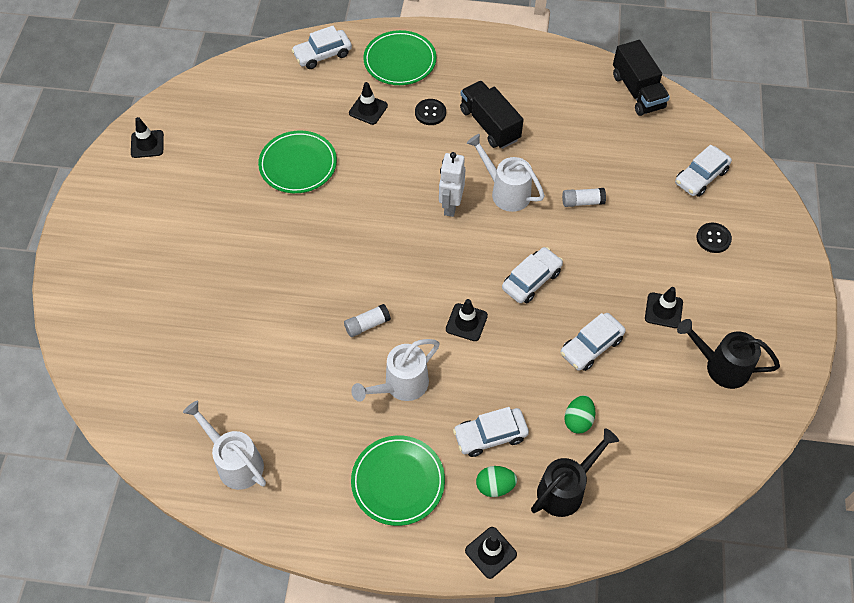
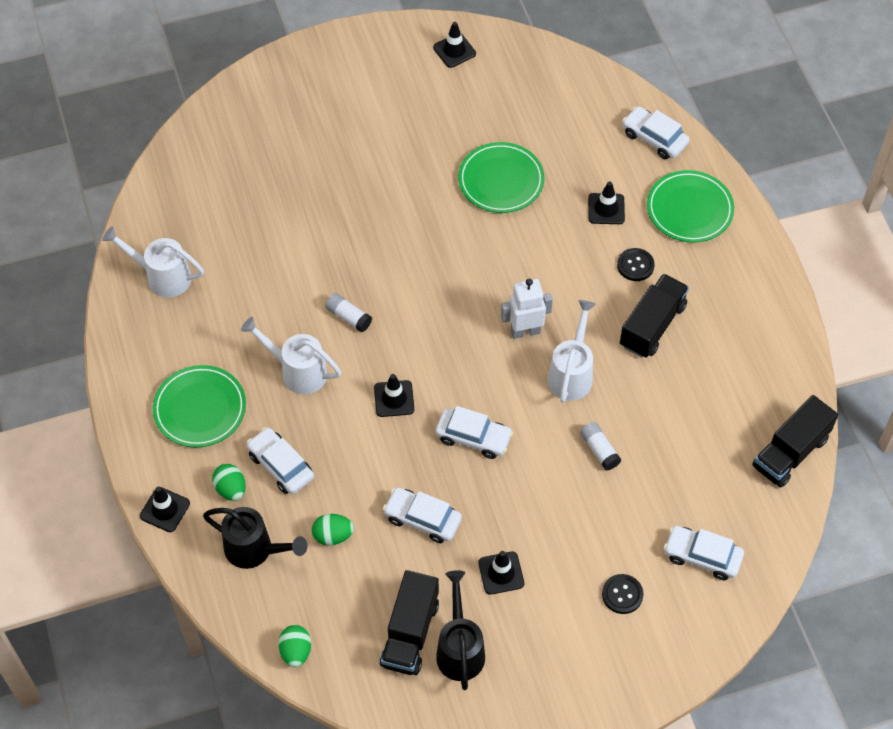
camera: 65 degrees right, 0 degrees up
(235, 462) = (162, 277): white watering can -> white watering can turned 90 degrees counterclockwise
(679, 493) = (296, 651): none -> green egg
(693, 397) = (410, 633): none -> black truck

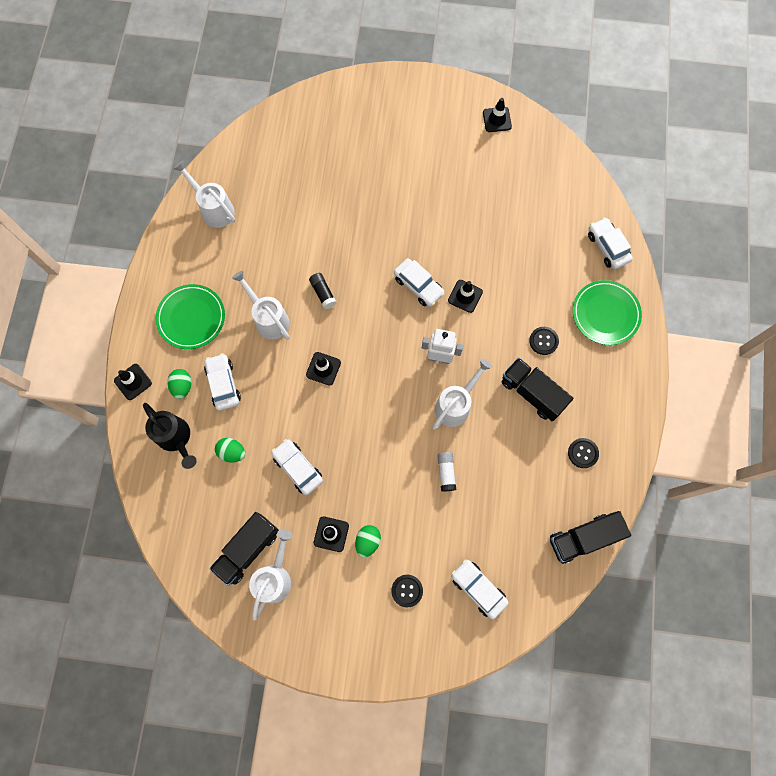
camera: 25 degrees right, 15 degrees up
(296, 651) = (166, 526): green egg -> green egg (368, 541)
(348, 317) = (323, 293): white glue stick -> black glue stick
(460, 649) = (275, 577): black watering can -> white watering can
(473, 437) = (363, 422): white car -> white car (418, 286)
(501, 180) = (480, 234): green plate -> none
(606, 209) = (544, 288): black traffic cone -> black traffic cone (465, 296)
(652, 325) = (532, 393): black truck -> black truck turned 105 degrees counterclockwise
(742, 365) = (583, 453): none -> black button

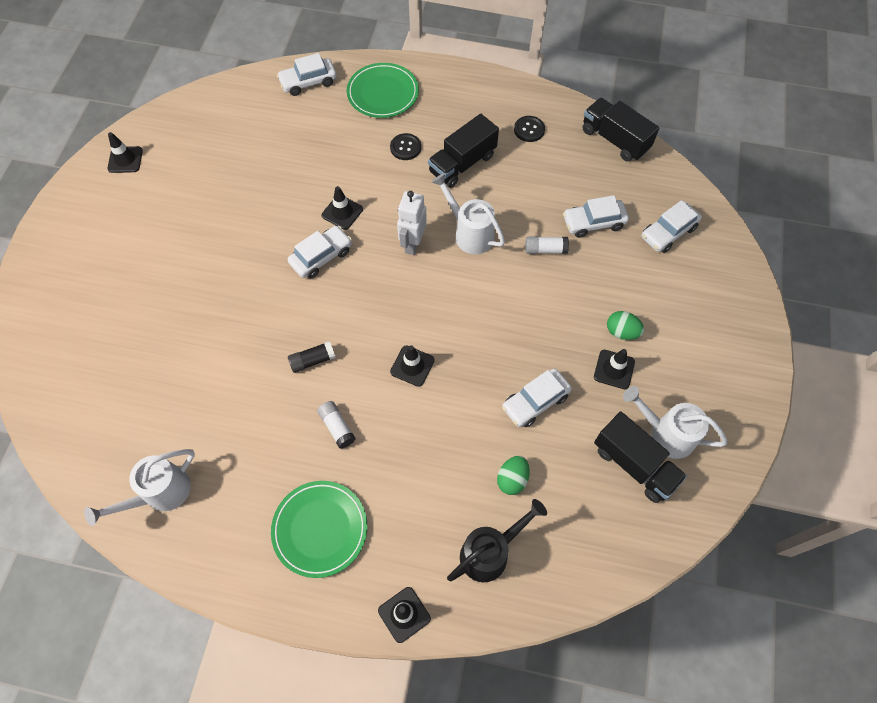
camera: 85 degrees left, 10 degrees down
(182, 386) = (418, 543): green egg -> none
(223, 384) = (420, 488): white car -> white car (593, 222)
(269, 319) = (337, 427): white watering can -> white glue stick
(407, 590) = (674, 297): black button -> none
(583, 538) = (614, 140): black truck -> black truck turned 150 degrees clockwise

